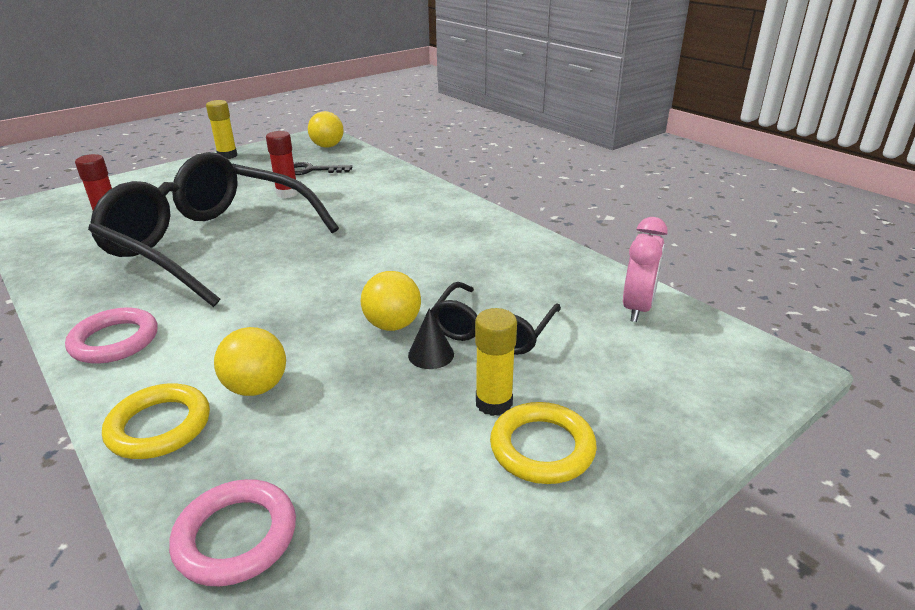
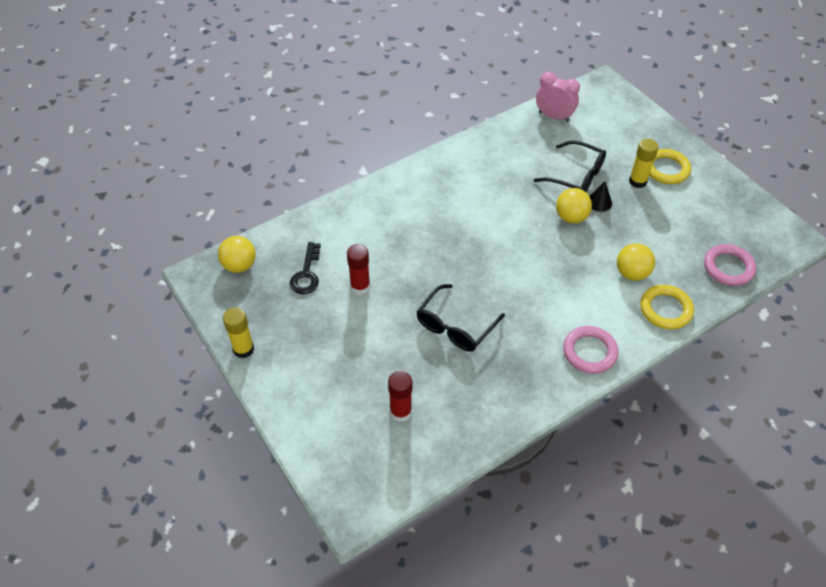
camera: 85 degrees left, 20 degrees up
(209, 244) = (455, 326): black glasses -> black glasses, size x0.50

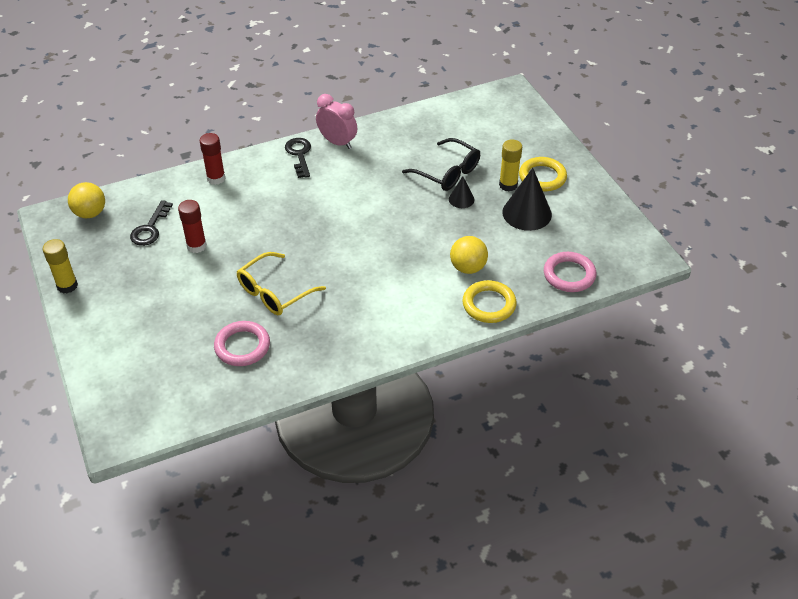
camera: 10 degrees right, 5 degrees down
(400, 412) = (193, 359): red glue stick -> red glue stick (216, 178)
(427, 175) = (299, 155): none -> black key
(455, 326) = (274, 292): black glasses -> yellow glasses
(554, 117) = (447, 116): pink clock -> pink clock (337, 142)
(571, 217) = (427, 210): yellow ball -> none
(589, 352) = (397, 332): pink ring -> pink ring (242, 346)
(665, 208) = (527, 213): none -> black cone

